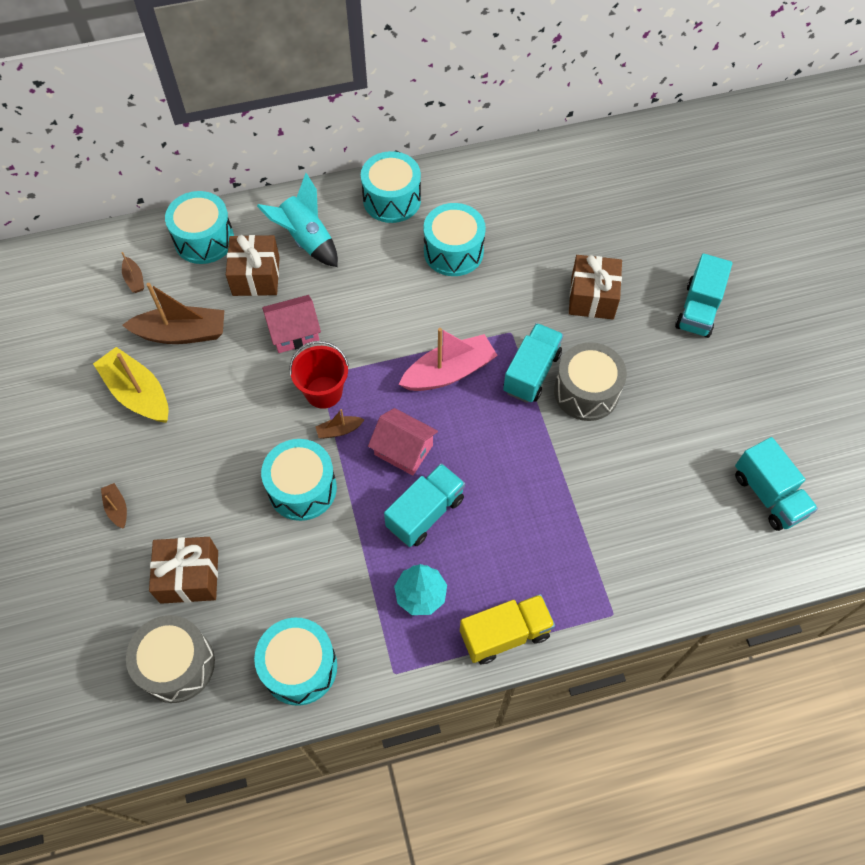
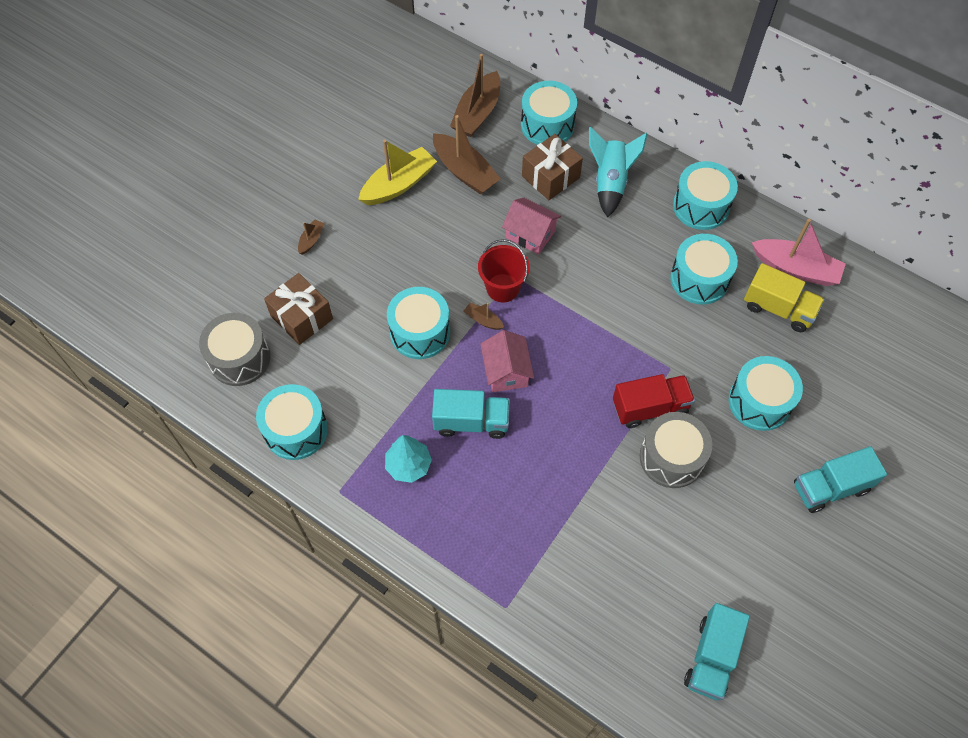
camera: 50 degrees right, 0 degrees up
(134, 279) = (477, 113): brown boat -> brown boat, size x2.15
(138, 393) = (398, 184): yellow boat -> yellow boat turned 45 degrees clockwise
(449, 372) = (595, 353): pink boat -> pink boat (795, 269)
(505, 634) = (427, 542): yellow truck -> yellow truck (778, 308)
(531, 372) = (650, 407): turquoise truck -> red truck
(592, 297) = (759, 402): brown gift -> turquoise drum

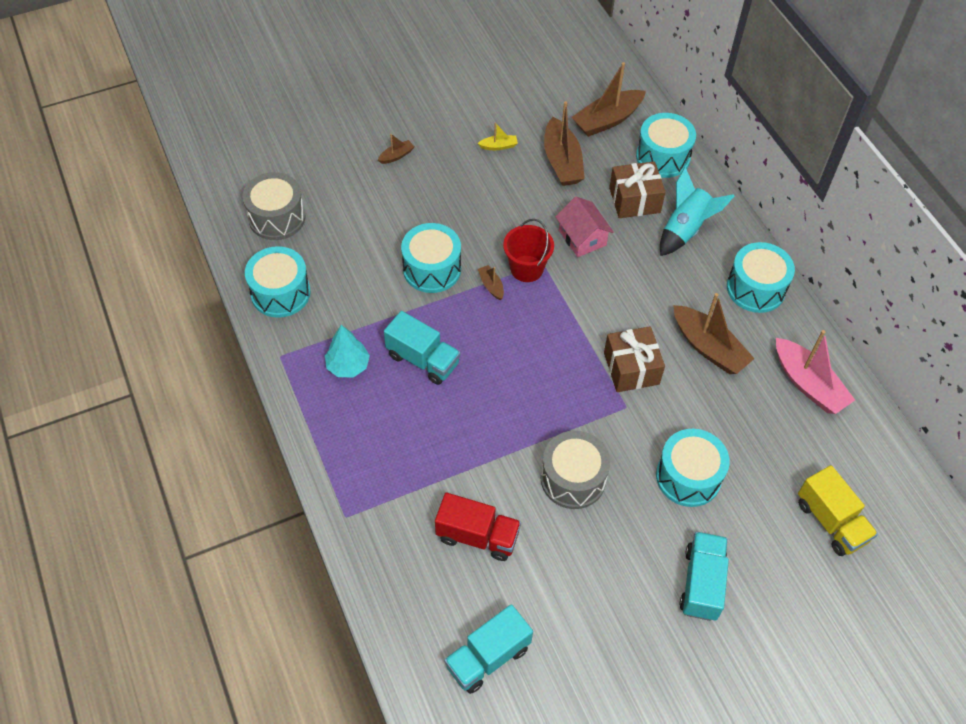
camera: 30 degrees right, 5 degrees down
(302, 317) = (346, 211): brown gift -> brown gift (631, 368)
(398, 184) = (498, 146): yellow boat -> yellow boat, size x0.47
(506, 371) = (481, 335): pink house -> none
(650, 407) = (584, 429): red truck -> red truck (477, 536)
(699, 279) = (708, 347): turquoise drum -> brown boat
(778, 308) = (765, 409): yellow truck -> yellow truck (831, 521)
(830, 487) = (701, 583): turquoise truck -> turquoise truck turned 90 degrees clockwise

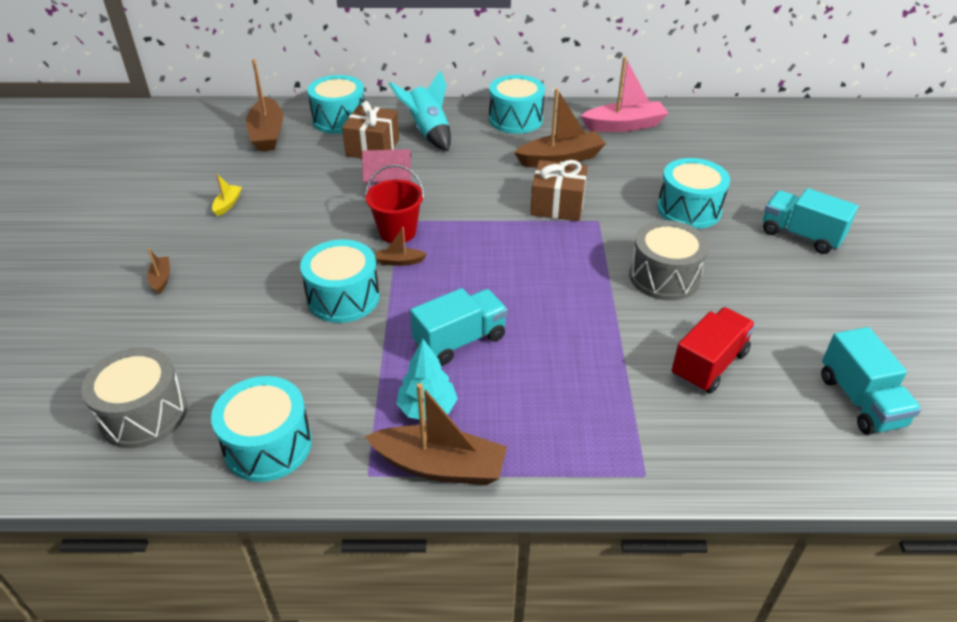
camera: 65 degrees left, 15 degrees down
(562, 161) = (288, 172): brown boat -> brown boat (440, 466)
(831, 521) = (757, 155): yellow truck -> none

